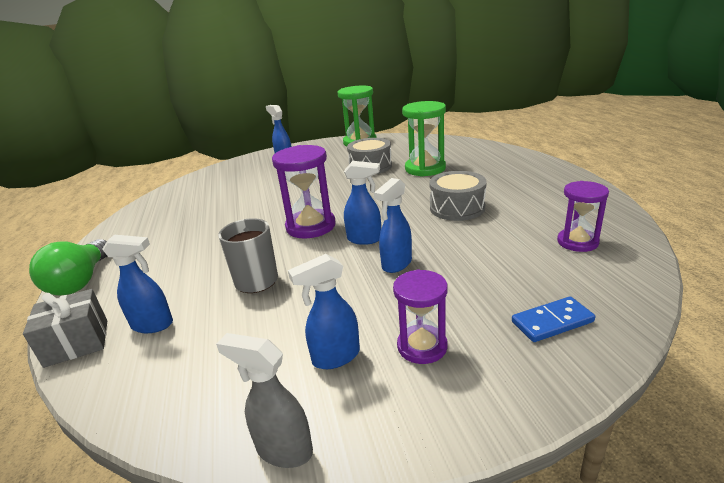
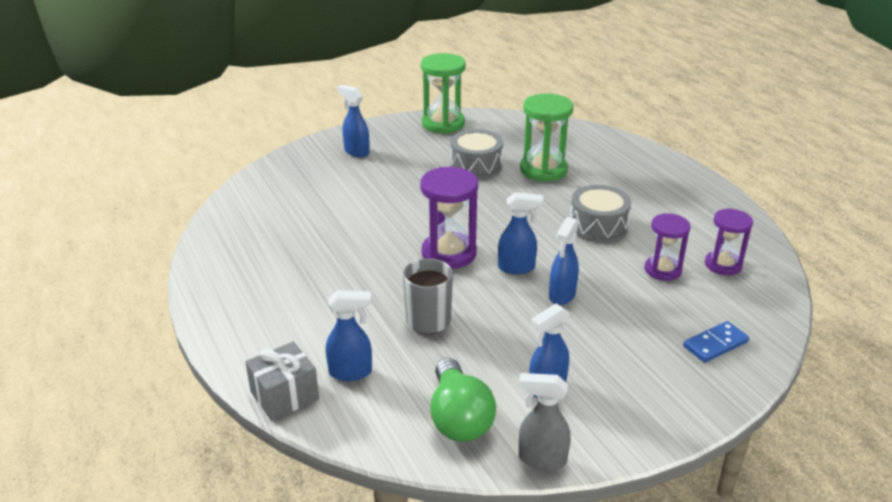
camera: 15 degrees left, 5 degrees up
(81, 281) = (224, 331): green light bulb -> green light bulb (459, 418)
(422, 346) = (616, 373): purple hourglass -> purple hourglass (662, 270)

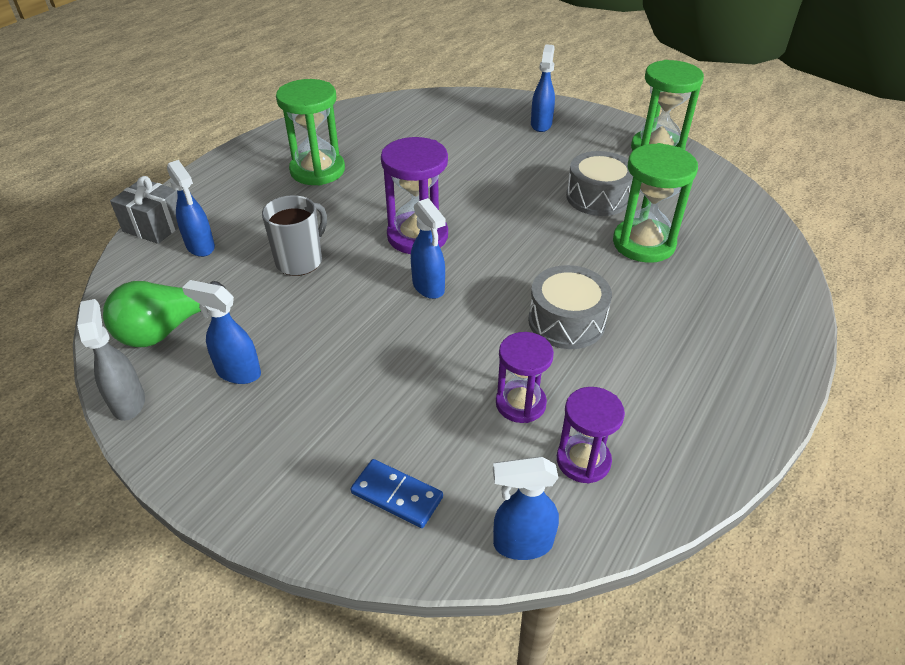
camera: 60 degrees right, 10 degrees up
(297, 275) = (317, 170): none -> green hourglass
(562, 295) = (403, 335): blue spray bottle -> blue spray bottle (522, 543)

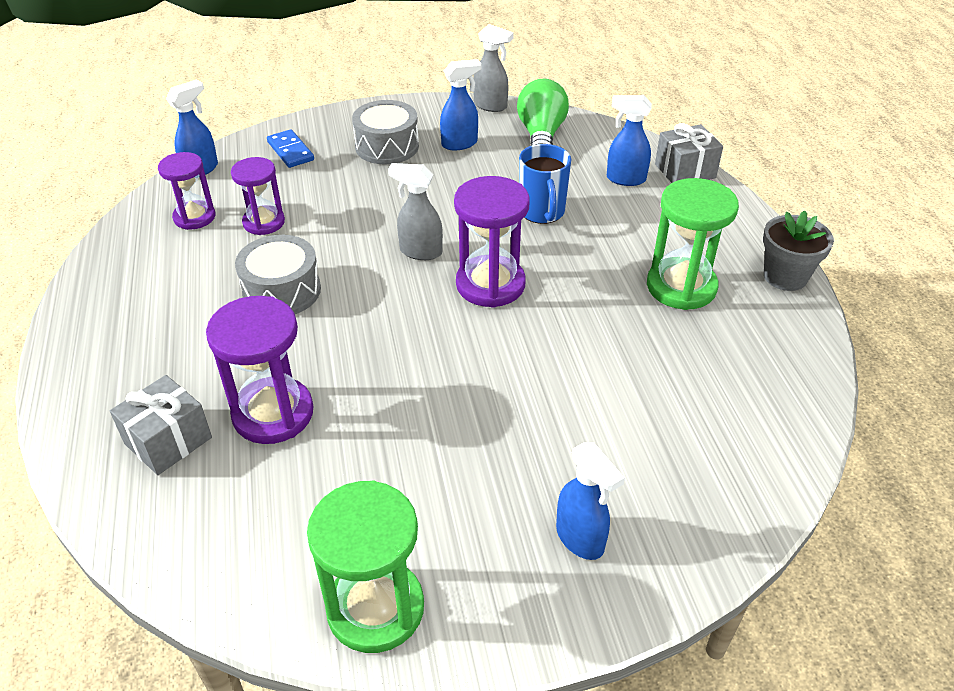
camera: 135 degrees right, 0 degrees up
(259, 144) = (785, 276): none -> grey flower pot
(300, 261) = (542, 212): grey mug -> blue mug
(397, 495) = (290, 151): blue domino -> blue domino turned 75 degrees clockwise
(428, 287) = (420, 252): blue spray bottle -> grey spray bottle
(597, 197) = (375, 448): grey drum -> grey drum (387, 146)
(643, 243) = (273, 413): green hourglass -> purple hourglass
(724, 265) = (168, 440): none -> grey gift

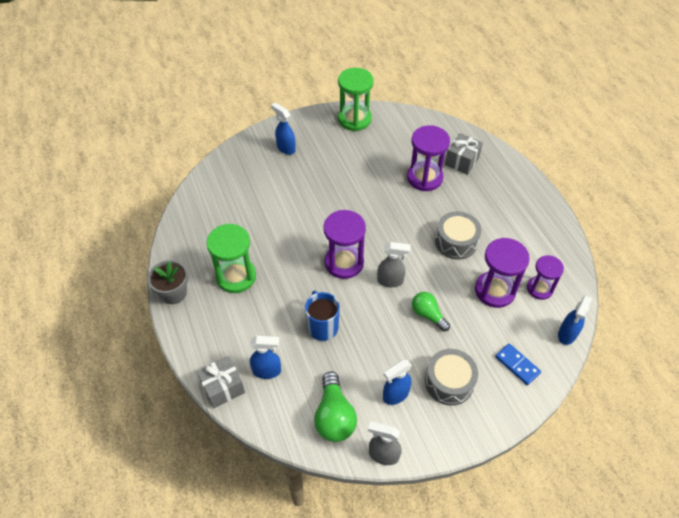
camera: 170 degrees right, 10 degrees up
(264, 222) = (495, 290): purple hourglass -> purple hourglass, size x1.54
(381, 208) = (428, 315): none -> green light bulb

